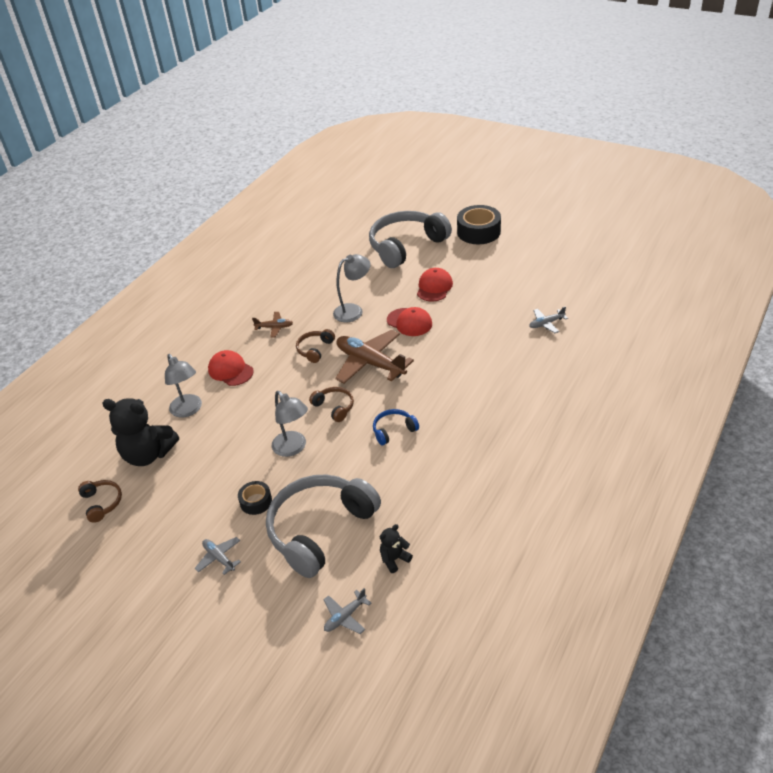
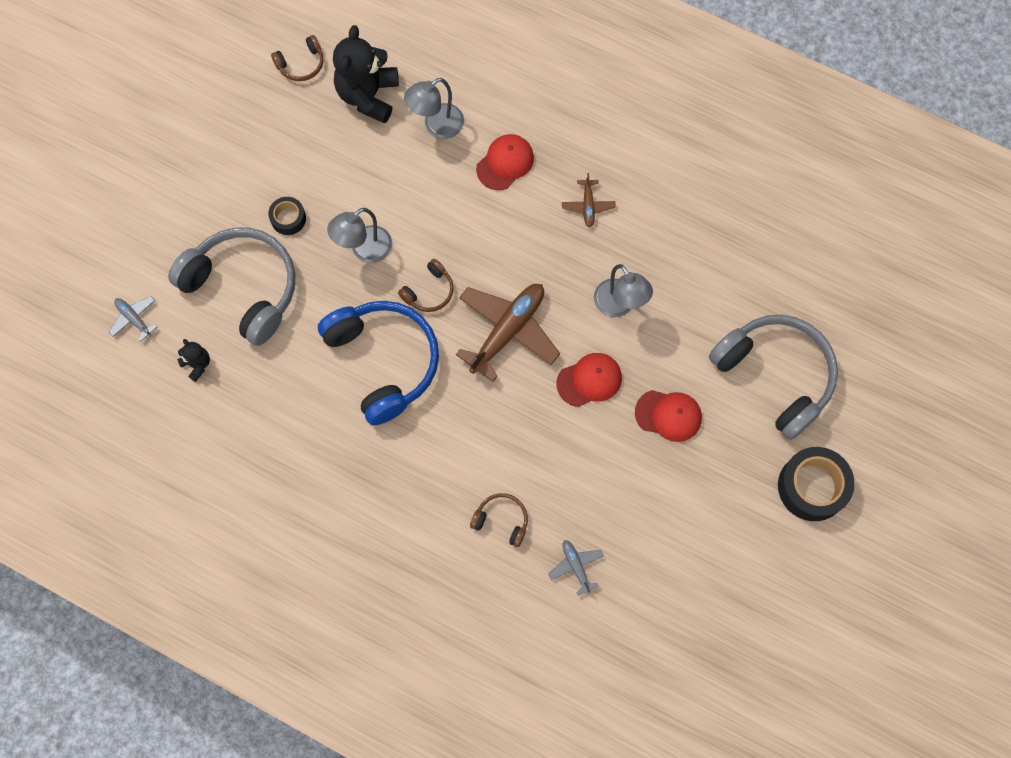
camera: 85 degrees right, 30 degrees up
(219, 558) = (217, 192): grey plane -> none
(315, 349) = (539, 261): brown headphones -> brown headphones (501, 520)
(393, 430) = (384, 361): blue headphones -> blue headphones, size x2.25
(409, 322) = (589, 380): red cap -> red cap turned 150 degrees counterclockwise

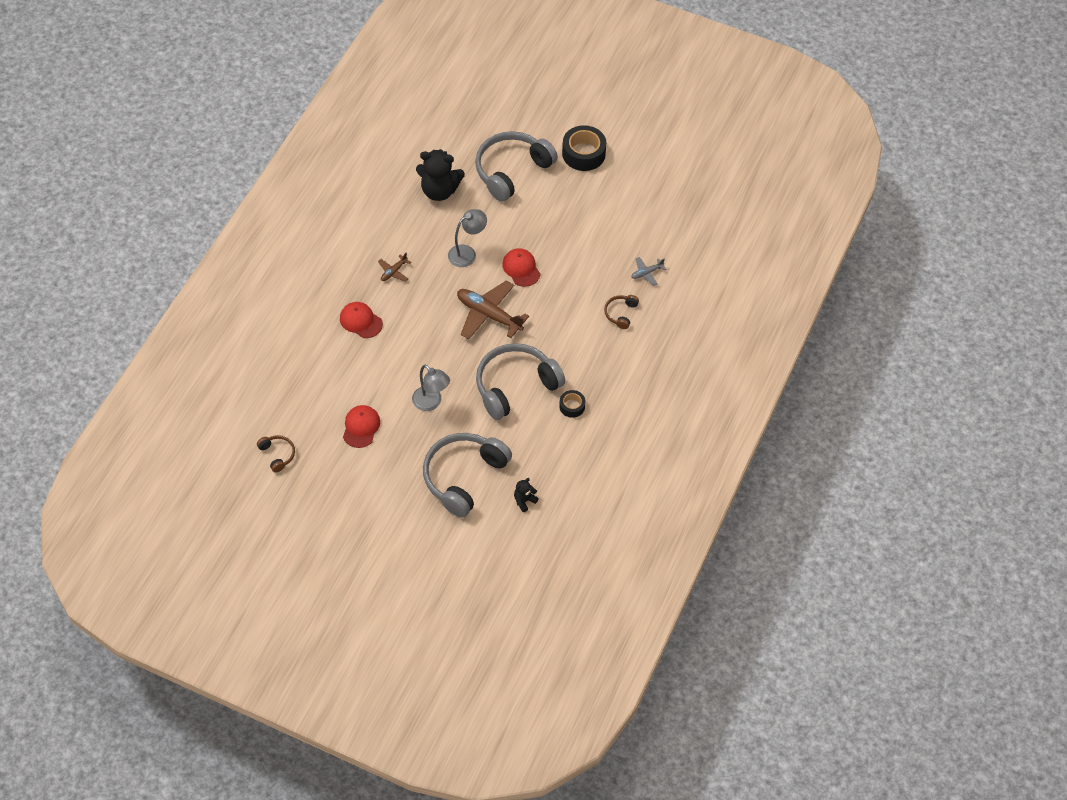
camera: 95 degrees left, 15 degrees down
(134, 319) = (491, 546): grey plane -> none
(288, 218) = (407, 453): black tape -> black tape (572, 406)
(368, 95) = (305, 409): black teddy bear -> black teddy bear (439, 191)
(384, 361) = (515, 386): blue headphones -> grey headphones
(429, 291) = (461, 362): brown headphones -> none
(437, 126) = (331, 364): grey lamp -> none
(588, 206) = (393, 272): brown plane -> brown plane turned 135 degrees clockwise
(668, 415) = (542, 226): red cap -> red cap (361, 427)

